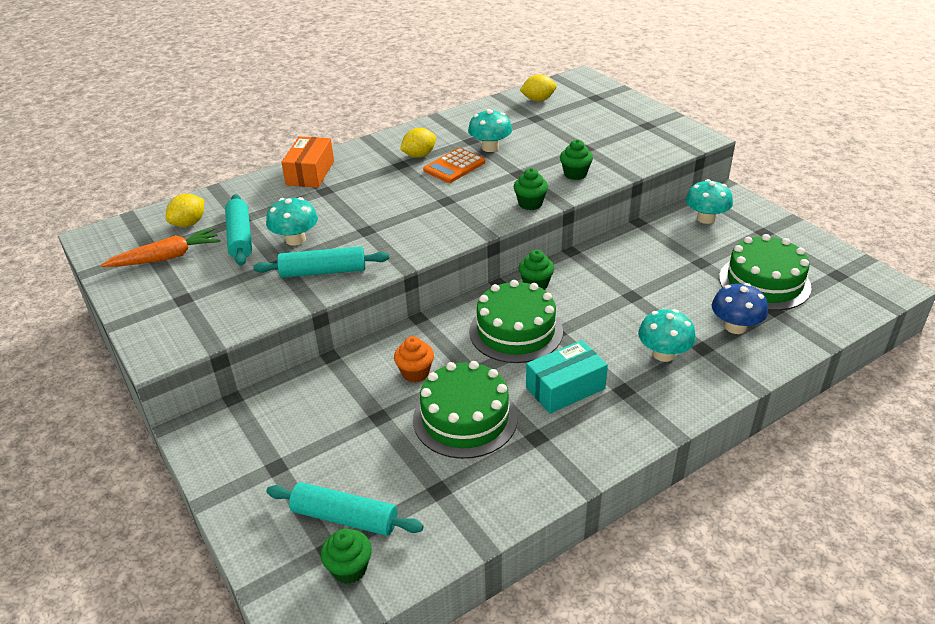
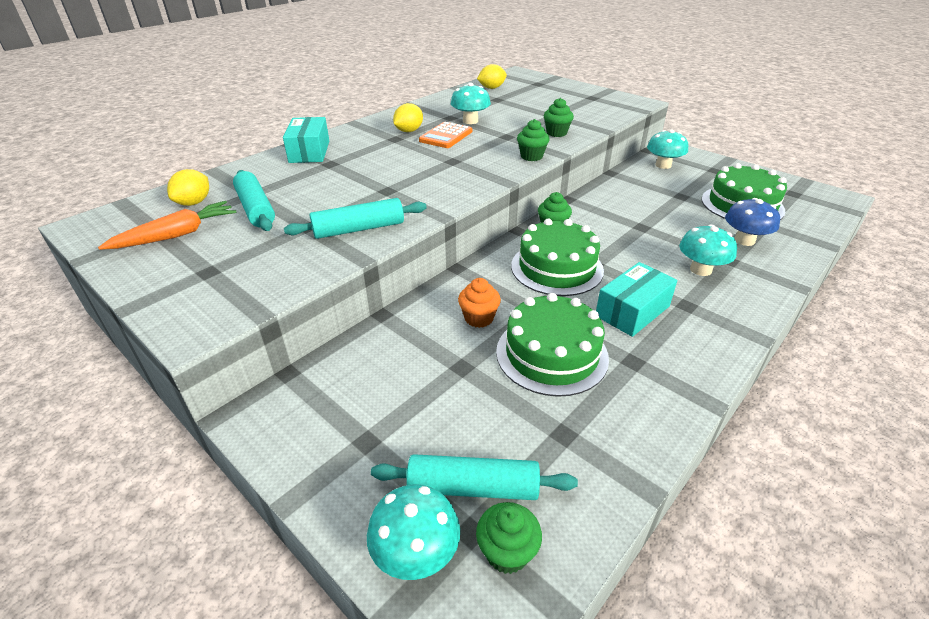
camera: 15 degrees left, 0 degrees up
(295, 239) = (317, 205): turquoise mushroom -> turquoise mushroom (416, 552)
(310, 173) = (309, 152): orange box -> turquoise box

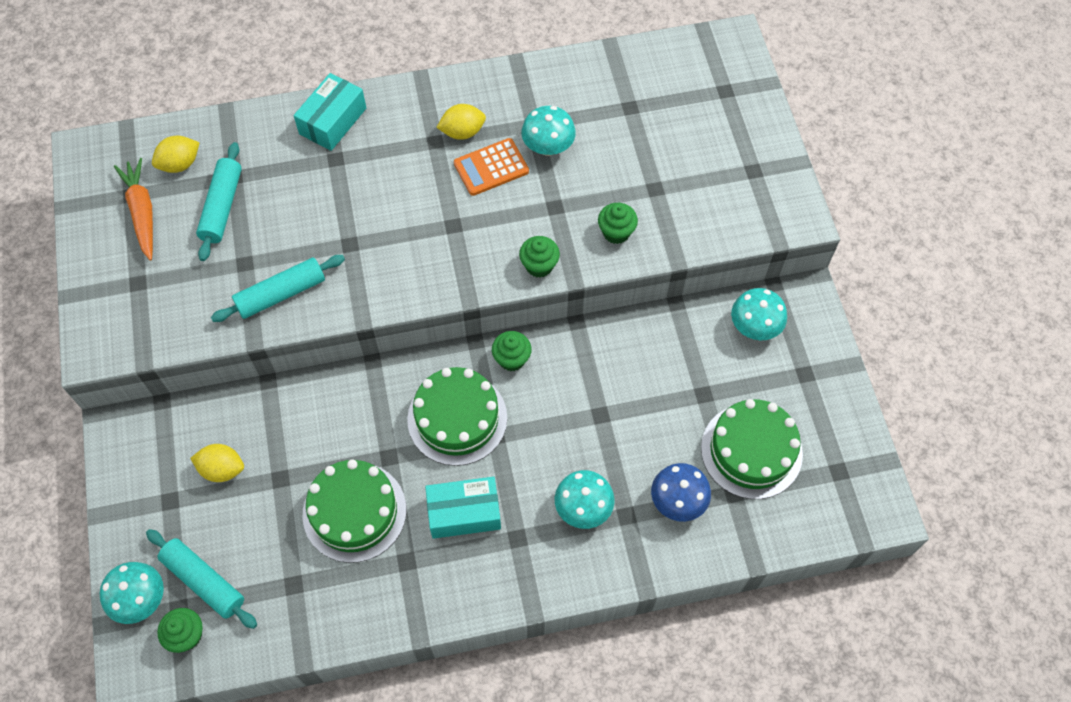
camera: 35 degrees right, 25 degrees up
(177, 235) = (142, 212): orange carrot -> orange carrot turned 105 degrees counterclockwise
(359, 229) = (281, 294): turquoise rolling pin -> turquoise rolling pin turned 45 degrees counterclockwise
(479, 318) = (336, 436): orange cupcake -> none
(491, 88) = (653, 71): yellow lemon -> yellow lemon (222, 469)

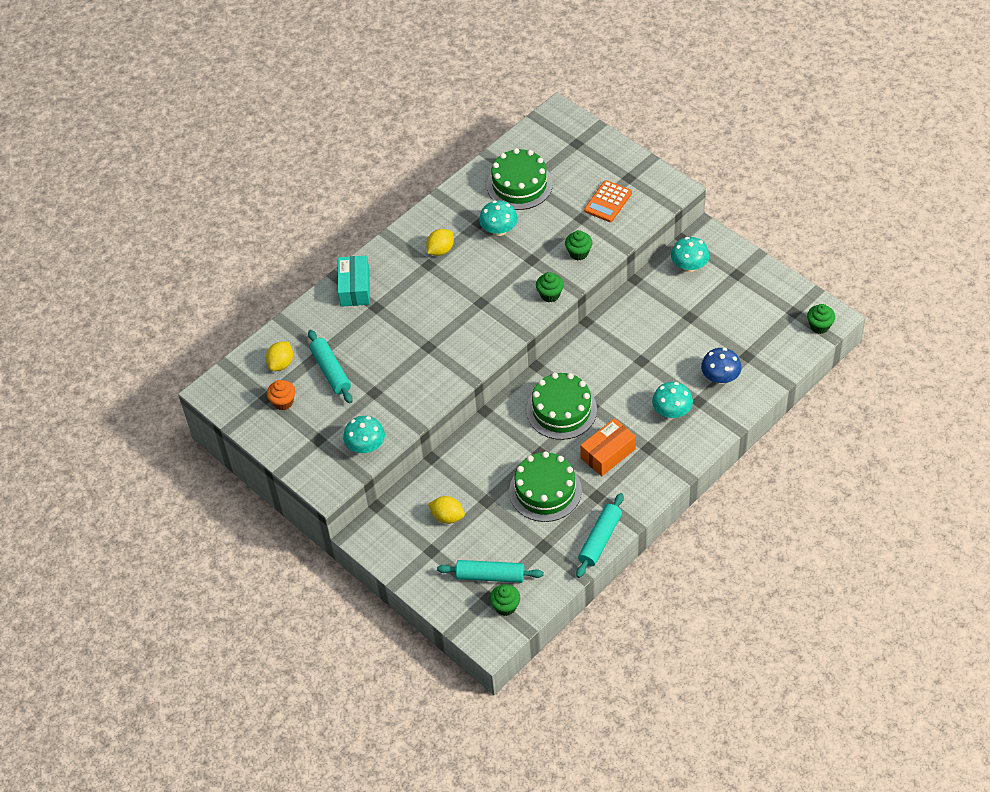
camera: 30 degrees left, 10 degrees down
(140, 599) = (461, 607): turquoise mushroom -> turquoise mushroom (366, 446)
(142, 212) = (283, 402): orange carrot -> orange cupcake
(222, 469) = (447, 517): yellow lemon -> yellow lemon turned 45 degrees clockwise
(281, 294) = (412, 395): turquoise rolling pin -> turquoise rolling pin (600, 540)
(464, 513) = (608, 453): turquoise box -> orange box
(491, 167) = (475, 259): orange calculator -> orange calculator (608, 202)
(512, 359) = (566, 362): green cupcake -> green cupcake (819, 326)
(751, 451) = (739, 329): green cake -> green cake (519, 185)

